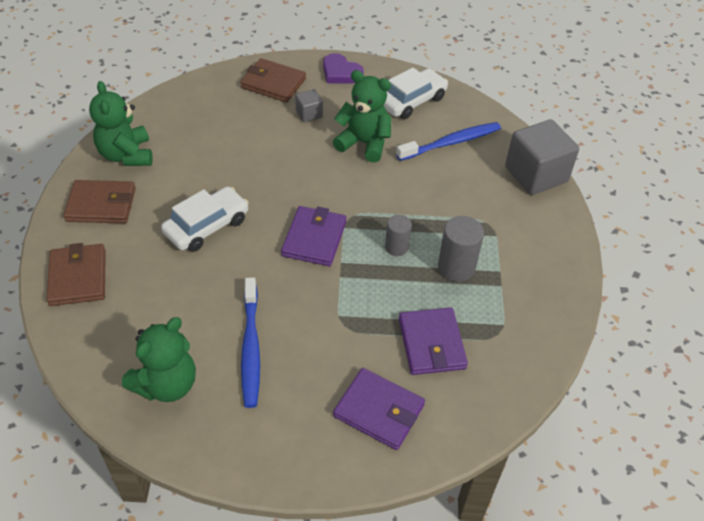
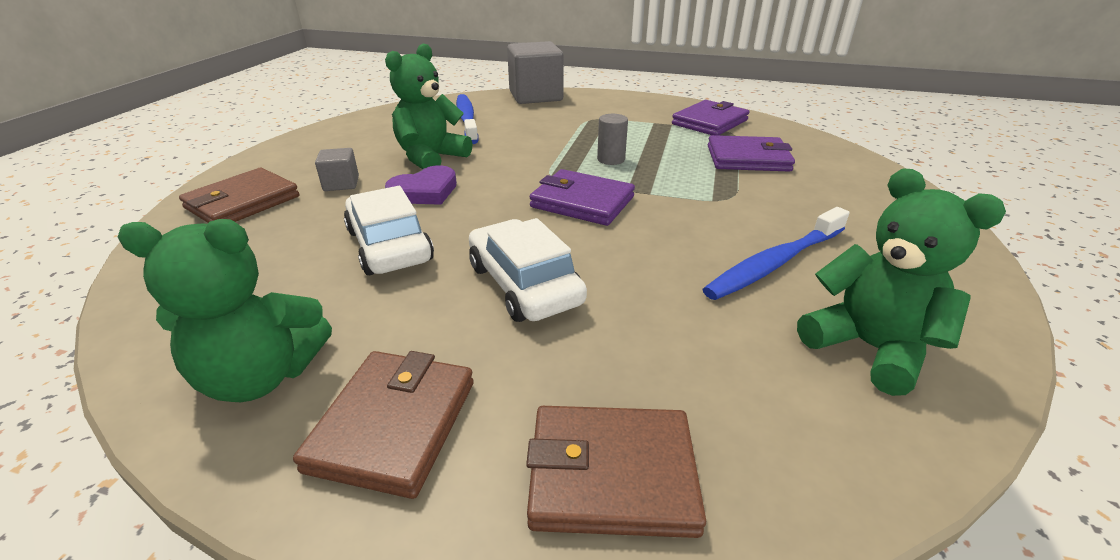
camera: 75 degrees left, 15 degrees down
(251, 348) = (774, 263): blue toothbrush -> blue toothbrush turned 135 degrees clockwise
(340, 73) = (283, 157): purple heart -> purple heart (425, 191)
(379, 411) = (845, 192): purple wallet -> purple wallet (710, 122)
(411, 101) = (382, 128): white car -> white car (389, 245)
(456, 267) = (646, 137): grey cylinder -> none

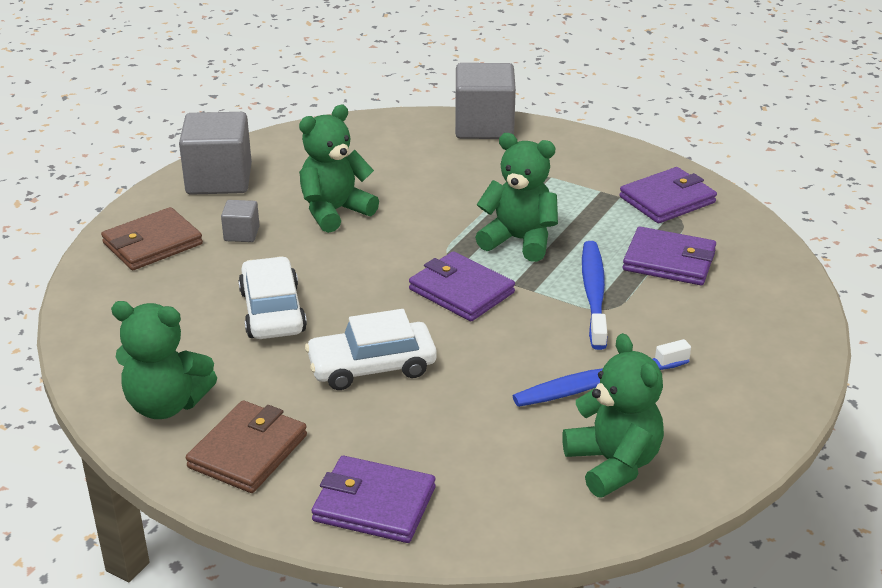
camera: 15 degrees right, 0 degrees up
(312, 147) = (219, 179): none -> grey cube
(425, 191) = (317, 255): purple heart -> none
(467, 119) = (389, 157): blue toothbrush -> blue toothbrush (594, 294)
(524, 284) = (372, 367): white car -> white car turned 90 degrees counterclockwise
(611, 159) = (519, 240): grey cylinder -> green teddy bear
(612, 474) = (374, 504): brown wallet -> purple wallet

